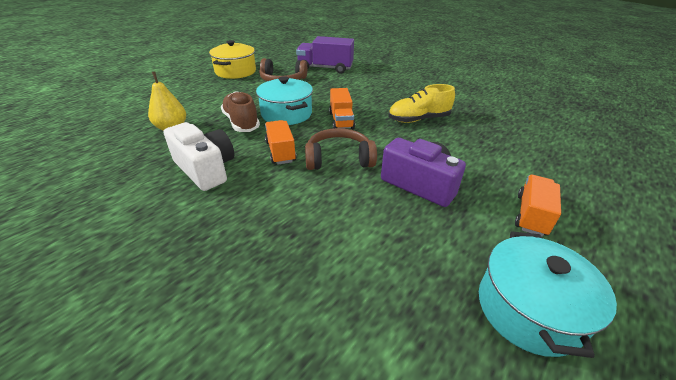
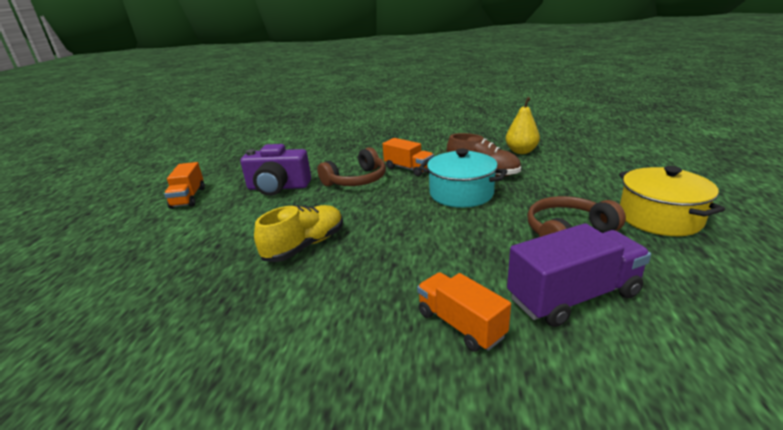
camera: 150 degrees right, 10 degrees down
(205, 169) = (438, 147): white camera -> none
(341, 120) = (396, 209): orange truck -> orange truck (460, 324)
(528, 309) = (209, 164): turquoise pot -> none

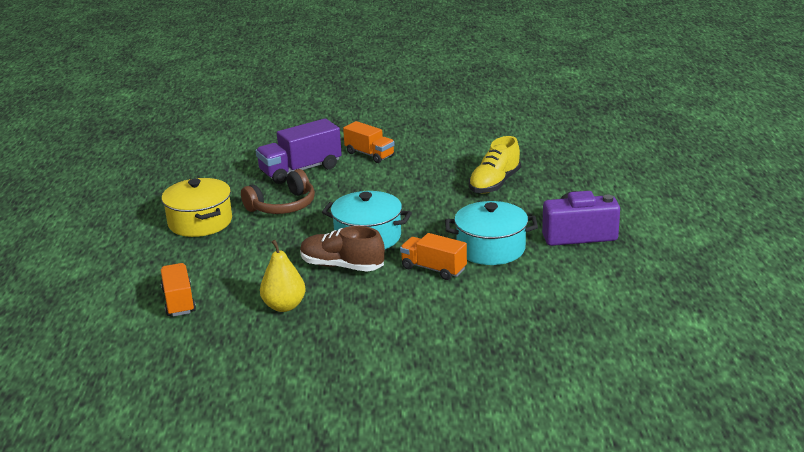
camera: 170 degrees right, 0 degrees up
(188, 198) = (669, 217): orange truck -> orange truck (179, 301)
(356, 180) = (491, 249): brown headphones -> turquoise pot

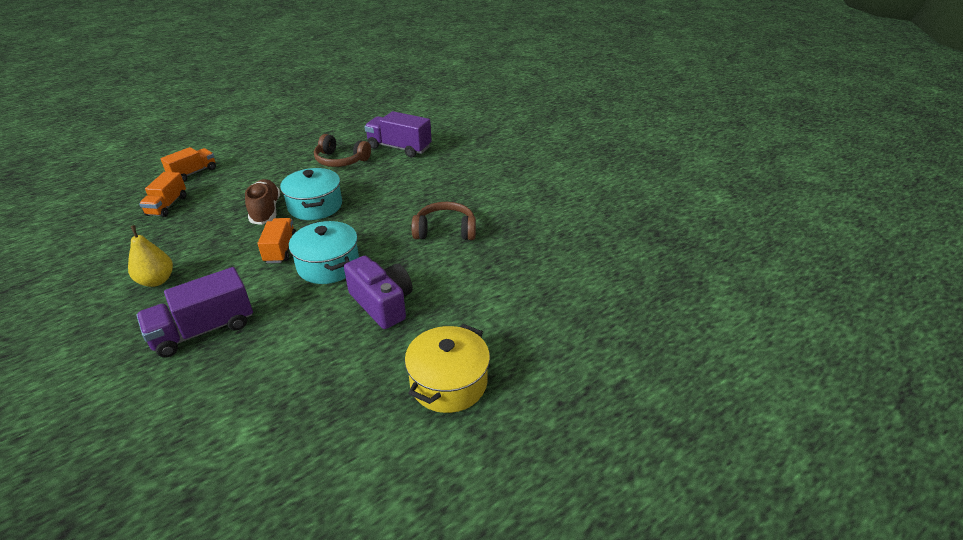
camera: 55 degrees right, 10 degrees up
(200, 222) = (299, 143): yellow pot -> yellow pot (448, 383)
(284, 306) = (200, 209): yellow pear -> yellow pear (157, 281)
(369, 154) = (447, 163): orange truck -> orange truck (167, 205)
(494, 184) = (445, 230): yellow shoe -> brown headphones
(534, 328) = (203, 330): none -> purple truck

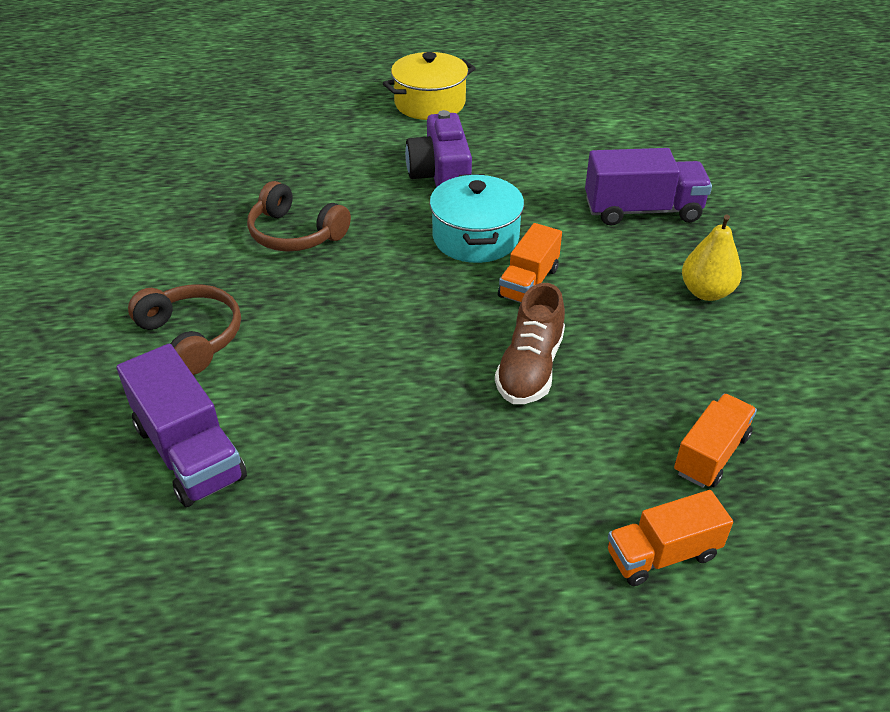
camera: 150 degrees left, 5 degrees up
(315, 206) = (445, 347): turquoise pot -> none
(341, 160) = (332, 460): brown headphones -> brown headphones (191, 337)

